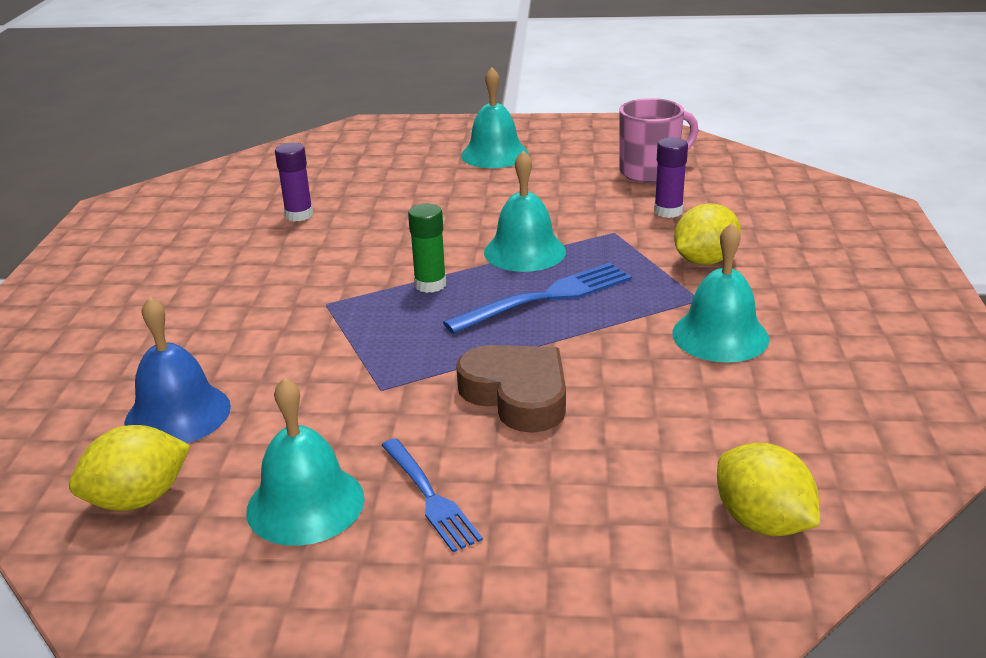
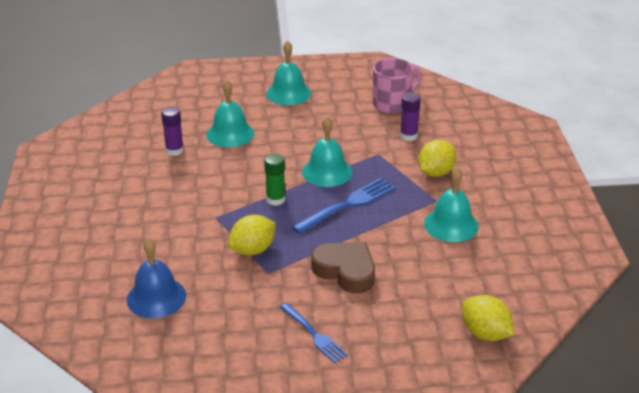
camera: 10 degrees left, 5 degrees up
(138, 499) = (156, 349): yellow lemon -> yellow lemon (253, 250)
(305, 504) = (249, 344): turquoise bell -> turquoise bell (230, 133)

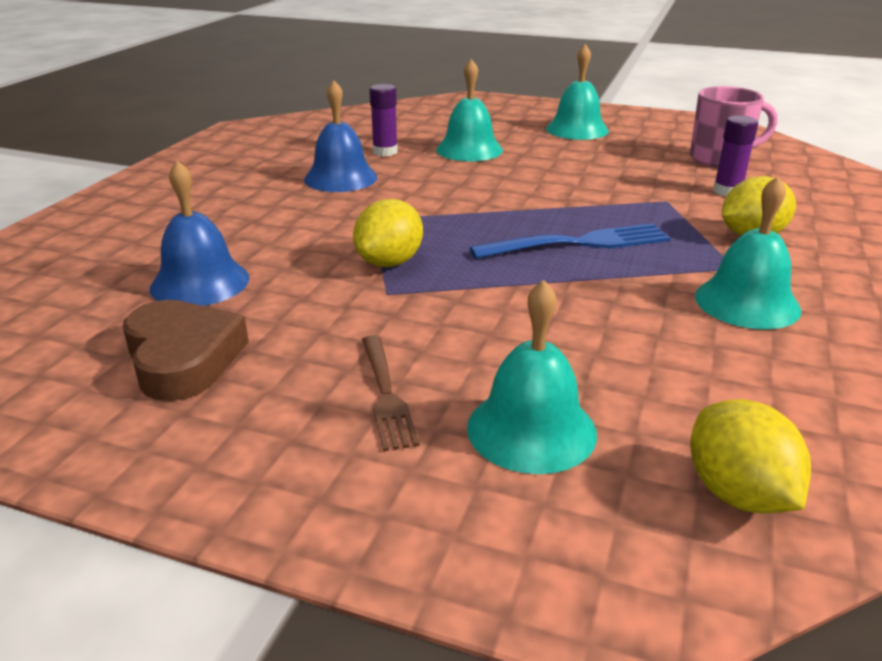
camera: 25 degrees right, 5 degrees down
(165, 185) = (340, 178): none -> blue bell
(253, 250) = (389, 262): yellow lemon -> yellow lemon turned 45 degrees counterclockwise
(275, 199) = (473, 217): green glue stick -> none
(314, 334) = (386, 394): blue fork -> brown fork
(327, 172) = (573, 204): turquoise bell -> turquoise bell (531, 429)
(345, 271) = (514, 320): brown heart -> brown heart (183, 358)

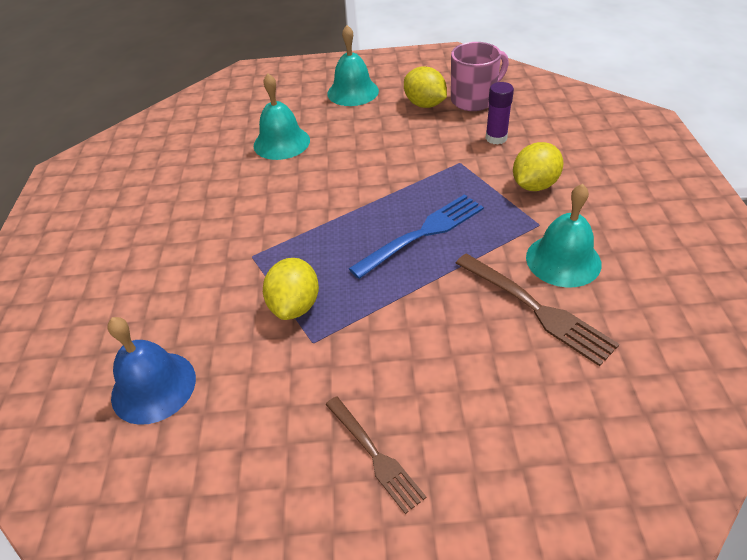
camera: 20 degrees left, 15 degrees up
(183, 358) = (196, 481): brown heart -> none
(340, 178) = (195, 212): blue bell -> none
(385, 152) = (213, 166): purple glue stick -> none
(531, 429) = (490, 448): turquoise bell -> none
(679, 333) = (536, 309): none -> brown fork
(737, 494) = (640, 452): yellow lemon -> yellow lemon (425, 104)

